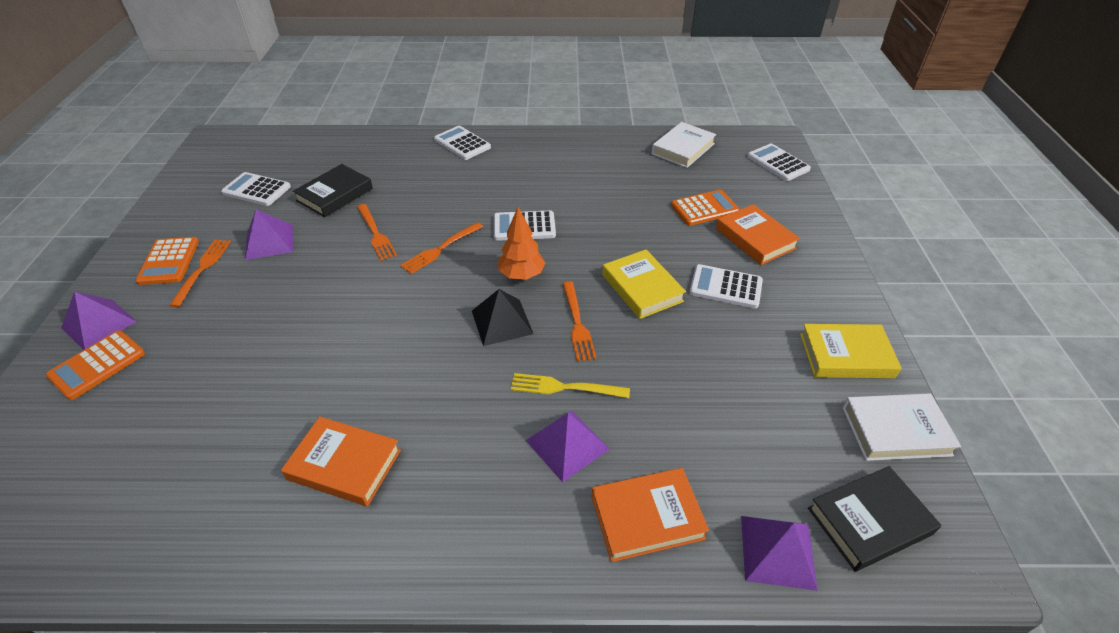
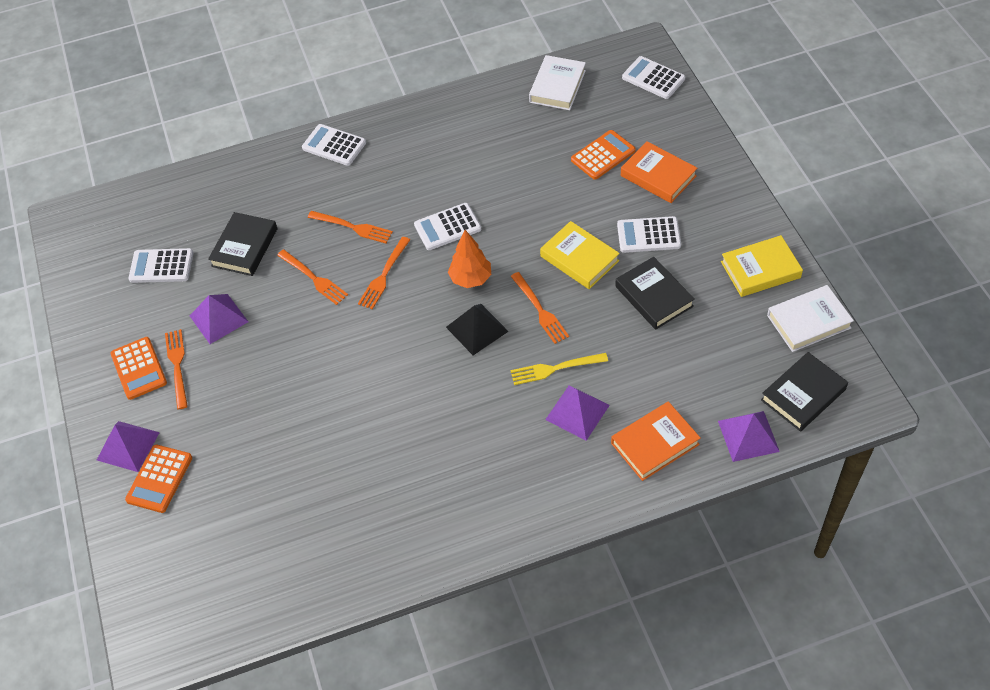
camera: 15 degrees left, 10 degrees up
(344, 464) = (420, 483): orange book -> none
(438, 204) = (353, 227): none -> orange fork
(709, 347) = (654, 296): none -> black book

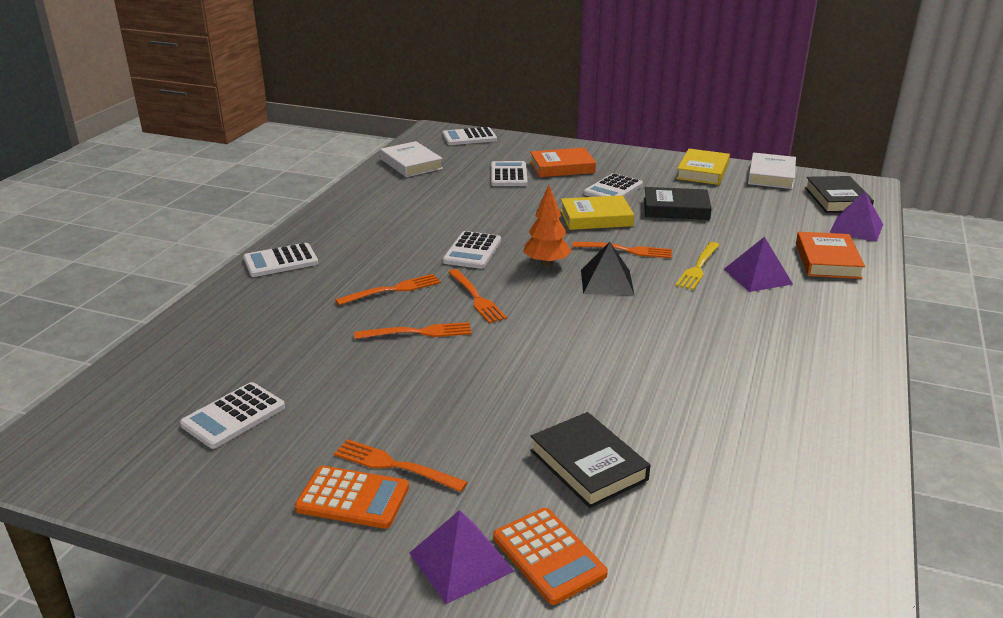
camera: 55 degrees left, 25 degrees down
(218, 318) = (374, 408): purple pyramid -> none
(244, 247) = (308, 354): black book -> black book (588, 465)
(603, 155) = (508, 175): orange calculator -> white calculator

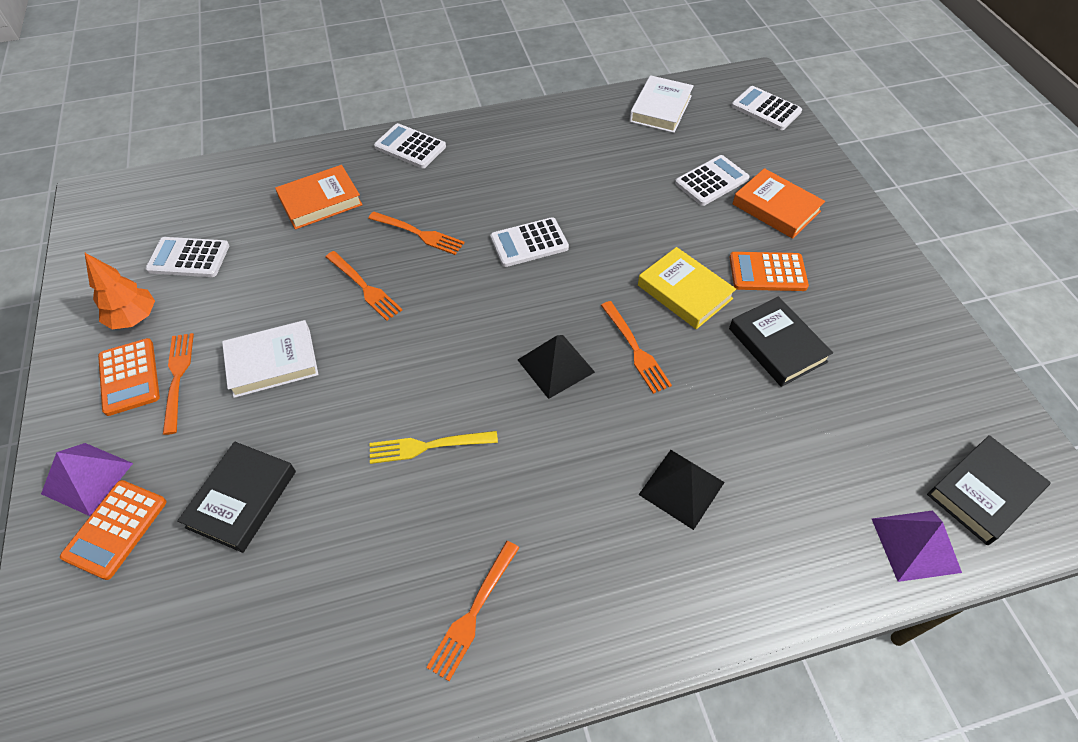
camera: 55 degrees right, 25 degrees up
(476, 298) = (448, 291): orange fork -> orange fork (473, 612)
(546, 263) = (552, 304): orange tree -> orange tree (134, 319)
(613, 189) = (767, 272): white calculator -> orange calculator
(698, 267) = (653, 426): yellow fork -> yellow fork (428, 446)
(702, 171) = (907, 324): yellow book -> none
(757, 276) = (681, 488): purple pyramid -> black pyramid
(771, 175) = (977, 394): white book -> white book (272, 362)
(827, 260) = (787, 544): orange book -> orange book (320, 201)

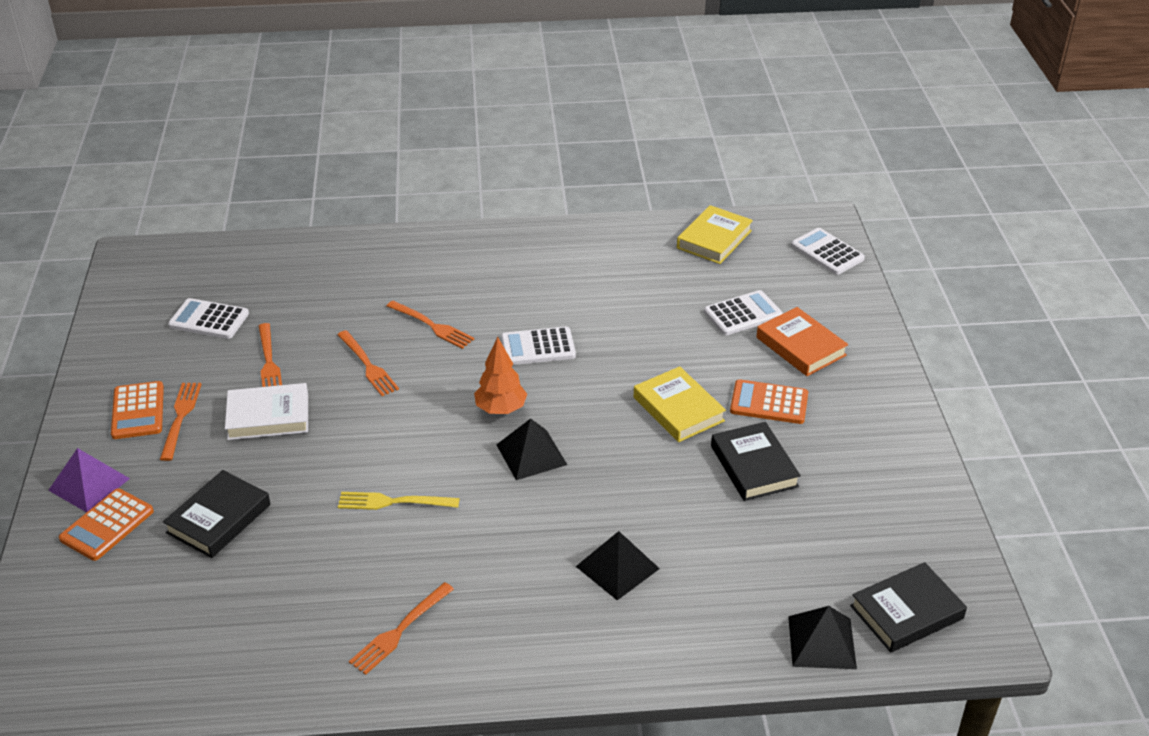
camera: 10 degrees right, 15 degrees down
(134, 319) = (150, 364): orange tree -> orange tree (501, 409)
(320, 201) = (344, 285): orange book -> none
(410, 147) = (444, 246): white calculator -> none
(635, 349) = (612, 451): orange fork -> orange fork (269, 362)
(660, 109) = (714, 239): white book -> yellow book
(915, 544) = (822, 642): purple pyramid -> black pyramid

